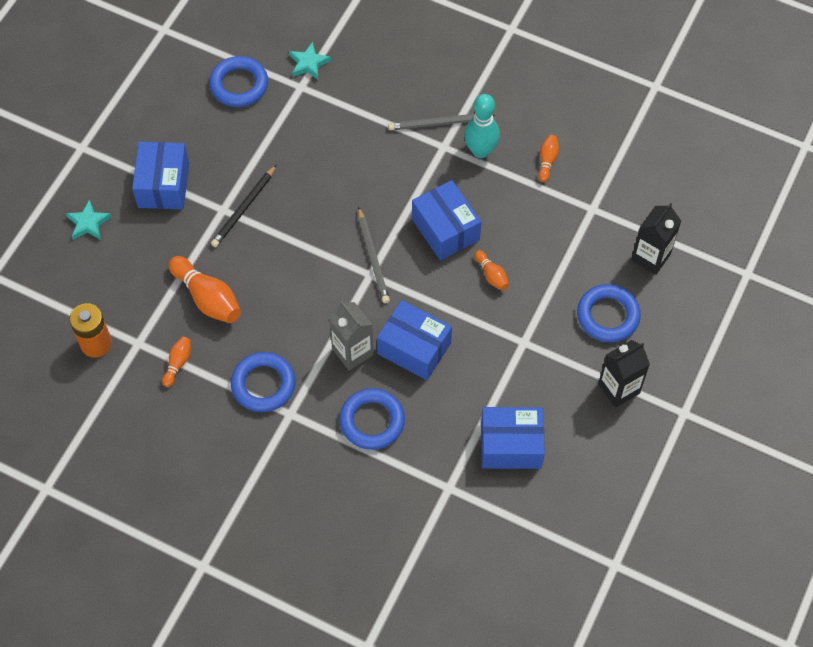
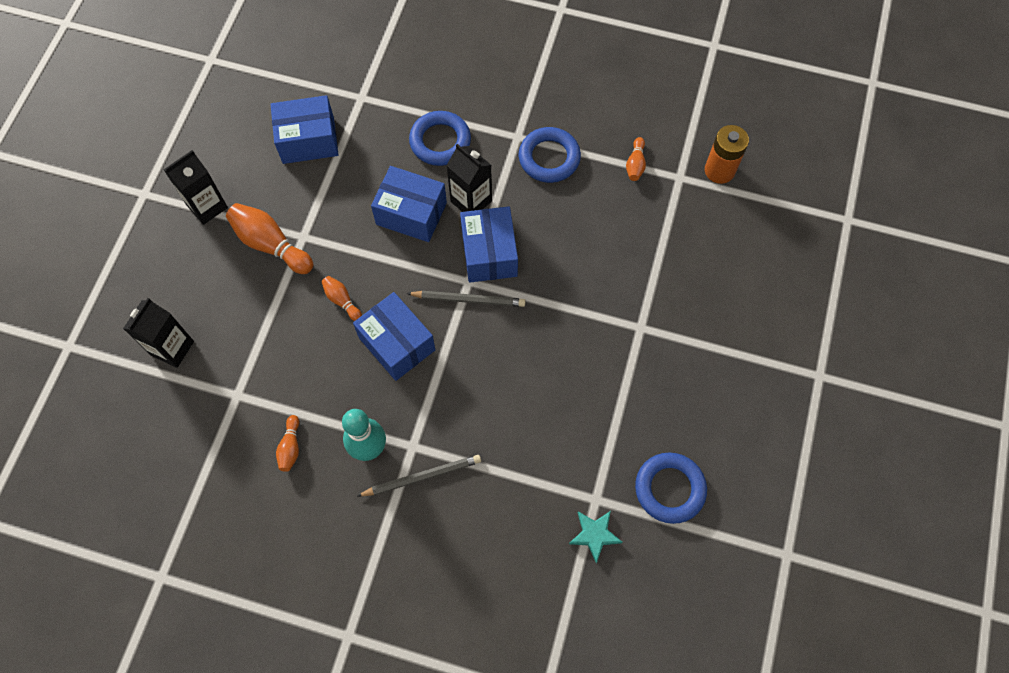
camera: 170 degrees right, 5 degrees up
(88, 223) = (776, 289): turquoise star -> none
(163, 185) = (713, 345): blue box -> blue box (489, 253)
(207, 298) = (627, 231): orange bowling pin -> orange bowling pin (271, 245)
(244, 208) = (618, 332): black pencil -> none
(352, 351) = (471, 201): grey carton -> black carton
(373, 257) = (469, 299): grey pencil -> grey pencil turned 120 degrees clockwise
(608, 316) = (218, 276): blue ring -> none

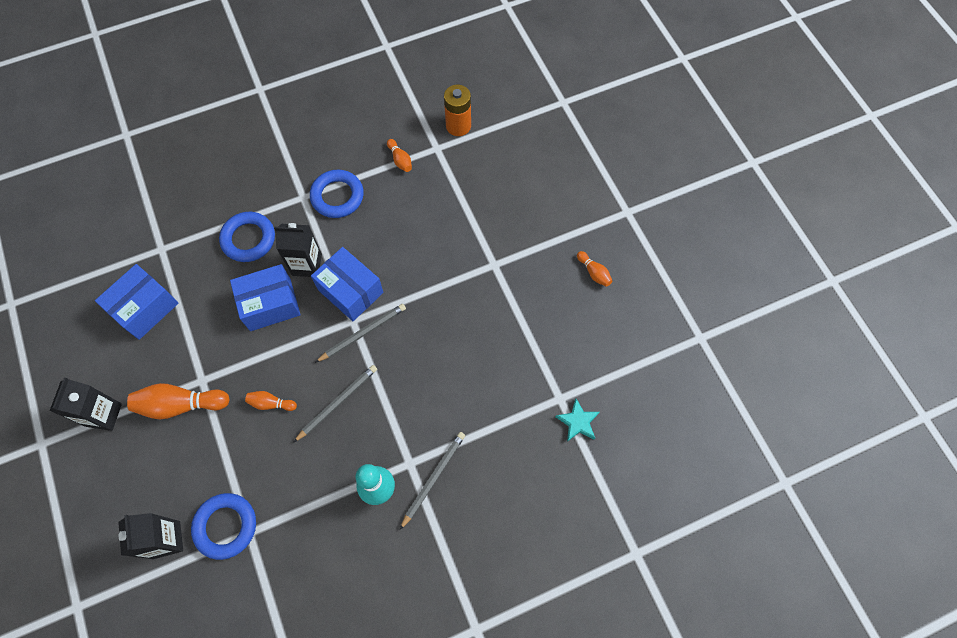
camera: 40 degrees left, 0 degrees up
(290, 447) = (322, 536): orange bowling pin -> orange bowling pin (594, 272)
(397, 344) = (337, 402): blue box -> grey pencil
(669, 489) = (598, 354): blue ring -> blue ring (226, 526)

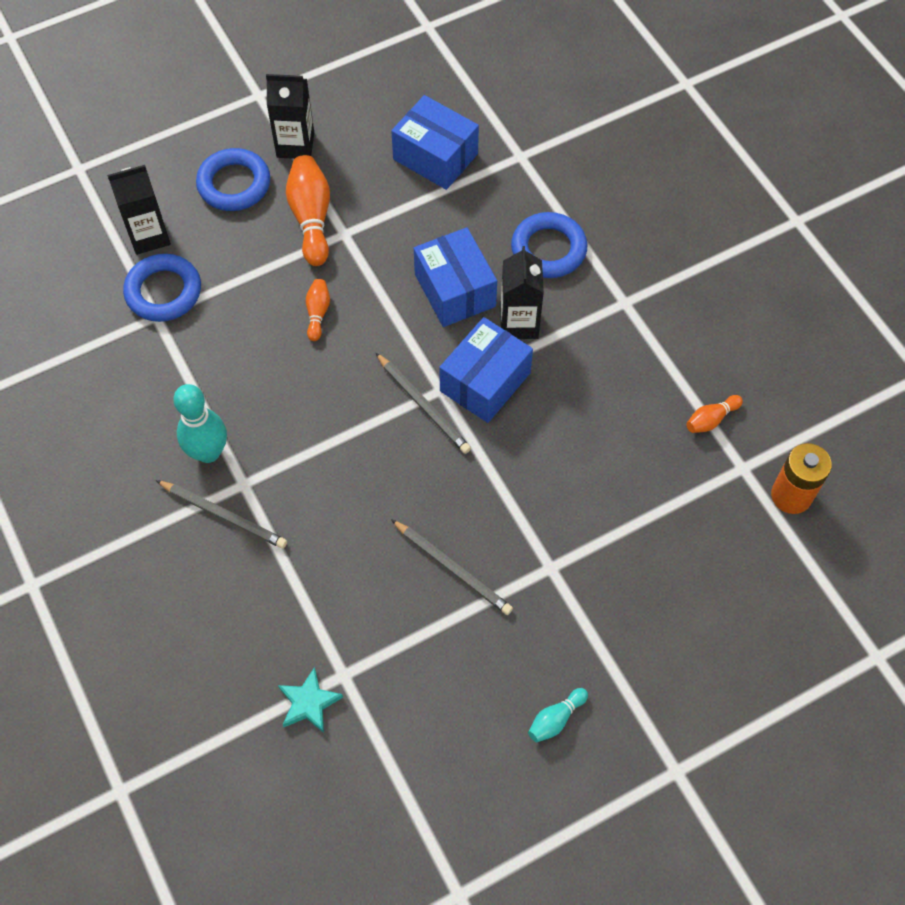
camera: 85 degrees right, 5 degrees down
(337, 196) = (633, 345): blue ring -> blue ring (234, 184)
(337, 402) = (323, 388): grey pencil -> grey pencil (453, 569)
(594, 272) = (556, 719): orange bowling pin -> turquoise bowling pin

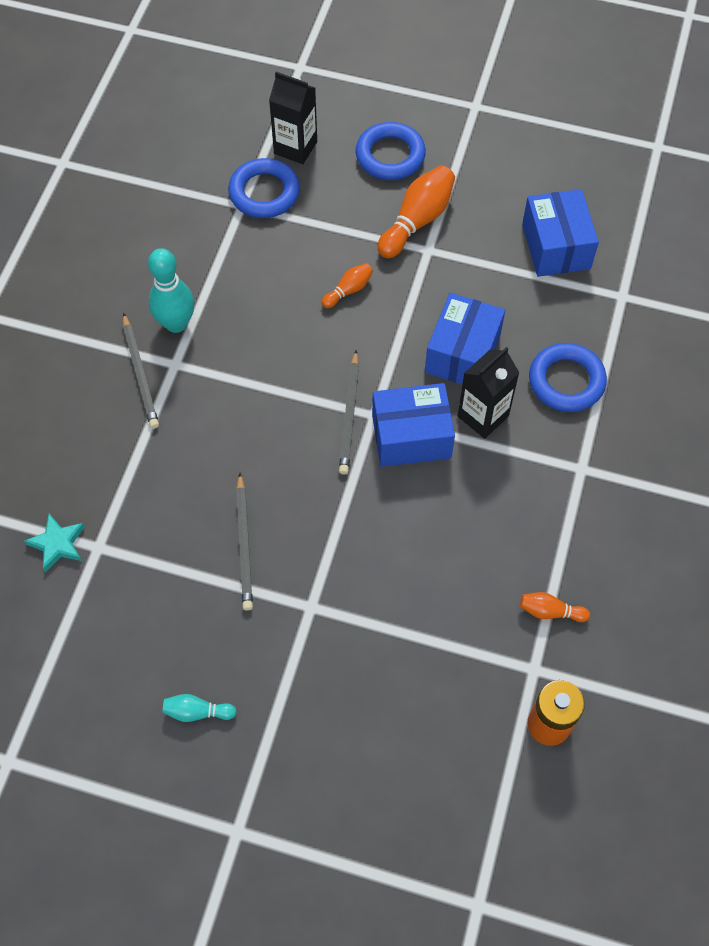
camera: 45 degrees right, 0 degrees up
(295, 145) = (462, 160): black carton -> none

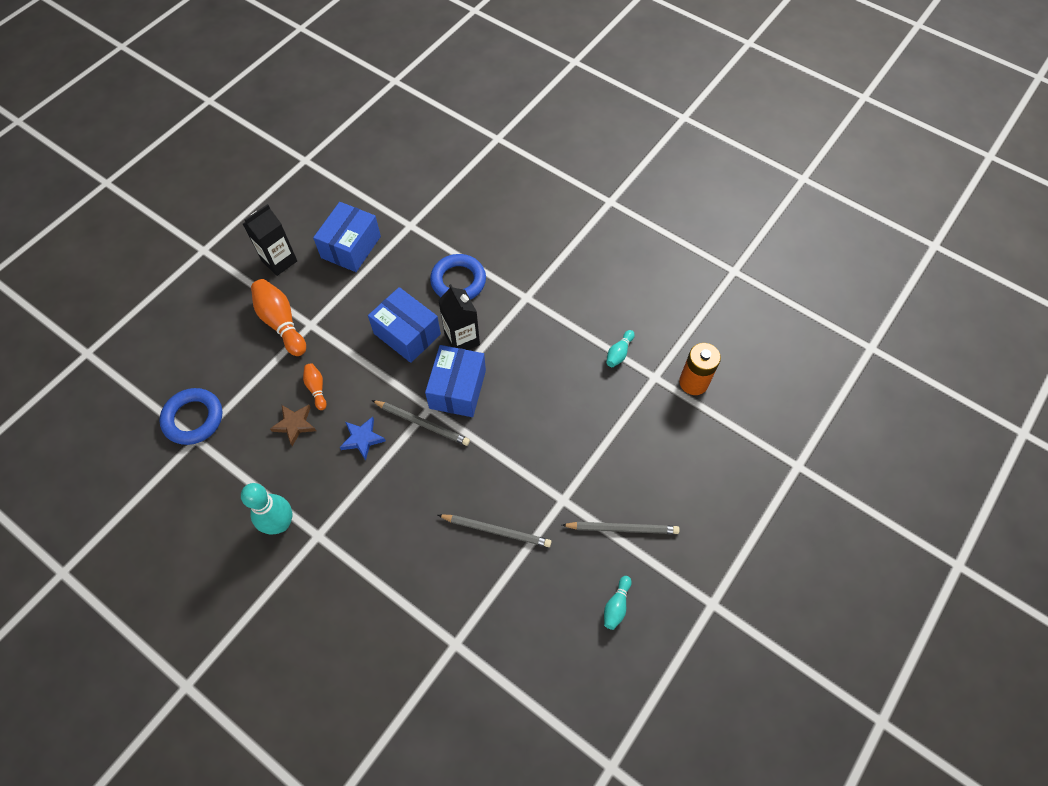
camera: 70 degrees left, 0 degrees up
(57, 544) = (439, 677): turquoise star -> none
(140, 374) = (313, 565): grey pencil -> grey pencil (622, 528)
(295, 147) = (164, 382): black carton -> black carton (279, 261)
(295, 288) = (295, 424): none -> brown star
(305, 361) = (362, 439): none -> blue star
(390, 156) = (213, 320): blue ring -> none
(550, 611) = (619, 353): orange bowling pin -> turquoise bowling pin
(556, 246) = (351, 247): blue box -> blue box turned 75 degrees counterclockwise

